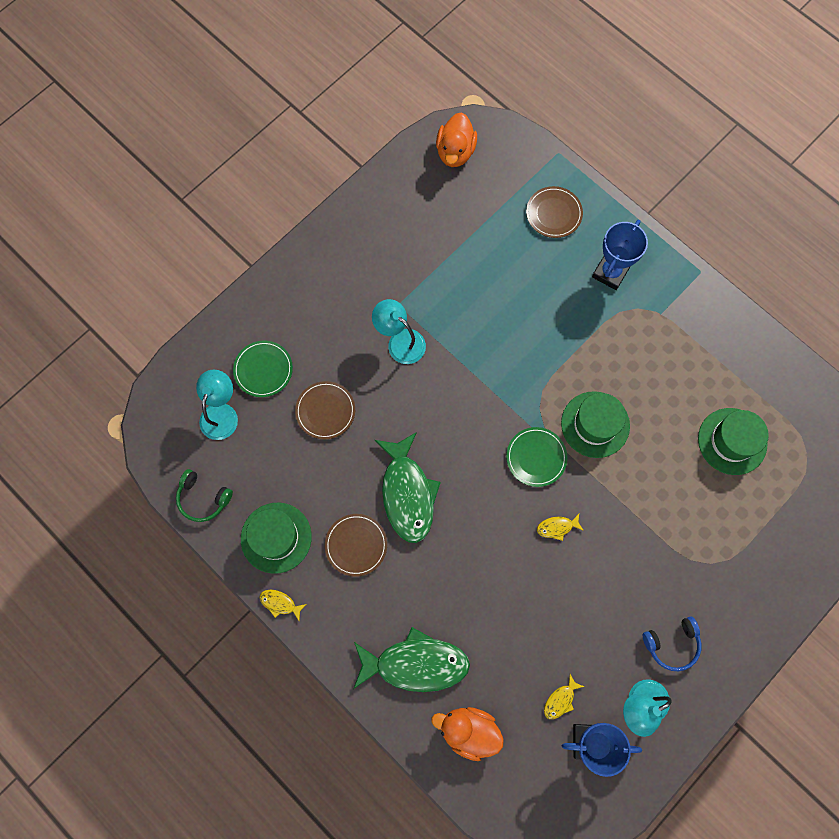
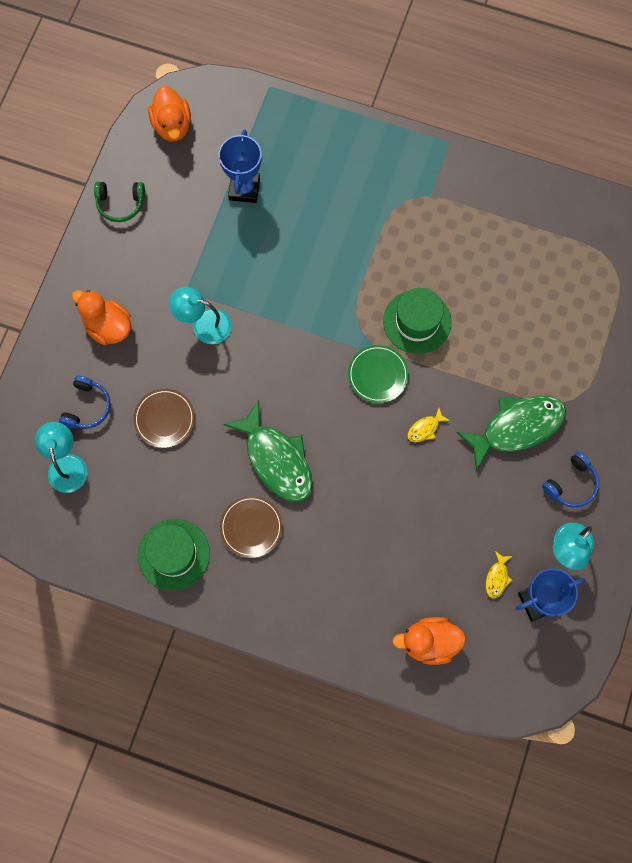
camera: 25 degrees left, 0 degrees up
(203, 498) = (87, 550): green headphones -> green headphones (120, 203)
(263, 370) = (87, 407): green plate -> blue headphones
(280, 603) = (206, 611): yellow fish -> none
(315, 306) = (108, 326): none -> orange duck
(415, 663) = (355, 606): green fish -> green fish (517, 427)
(553, 213) = (291, 145): brown plate -> none
(610, 273) = (368, 178): blue trophy -> blue trophy (244, 189)
(732, 441) = (544, 283): green hat -> none

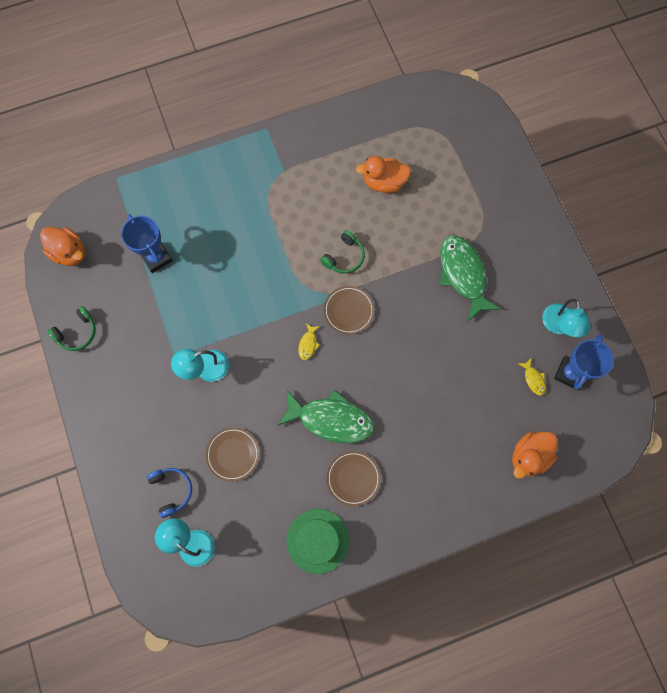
camera: 40 degrees left, 0 degrees up
(108, 326) = (139, 423): orange duck -> orange duck (384, 182)
(378, 375) = (349, 311): green plate -> brown plate
(417, 322) = (344, 257): green hat -> green headphones
(425, 428) = (408, 321): yellow fish -> yellow fish (308, 344)
(517, 427) = (463, 275): green fish -> green fish turned 45 degrees counterclockwise
(571, 484) = (525, 284): blue headphones -> none

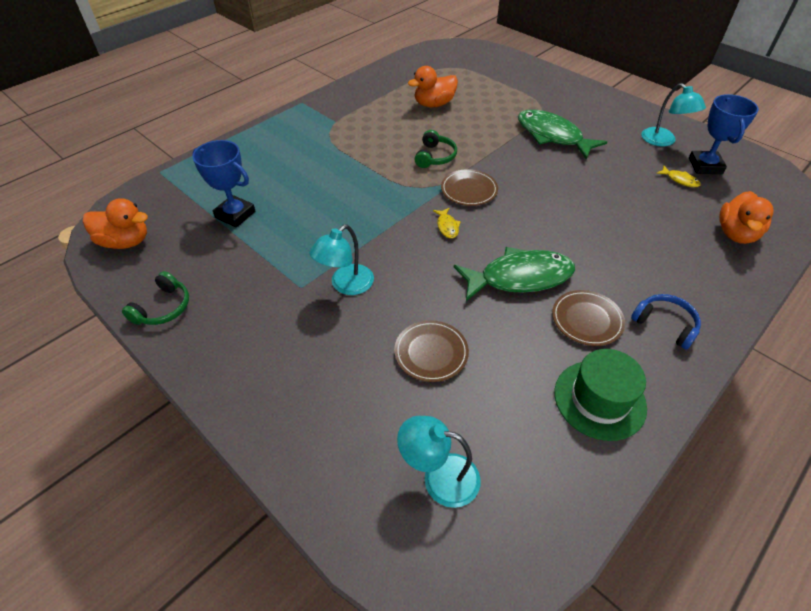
camera: 25 degrees left, 25 degrees down
(171, 490) = (375, 425): blue headphones -> blue headphones (665, 324)

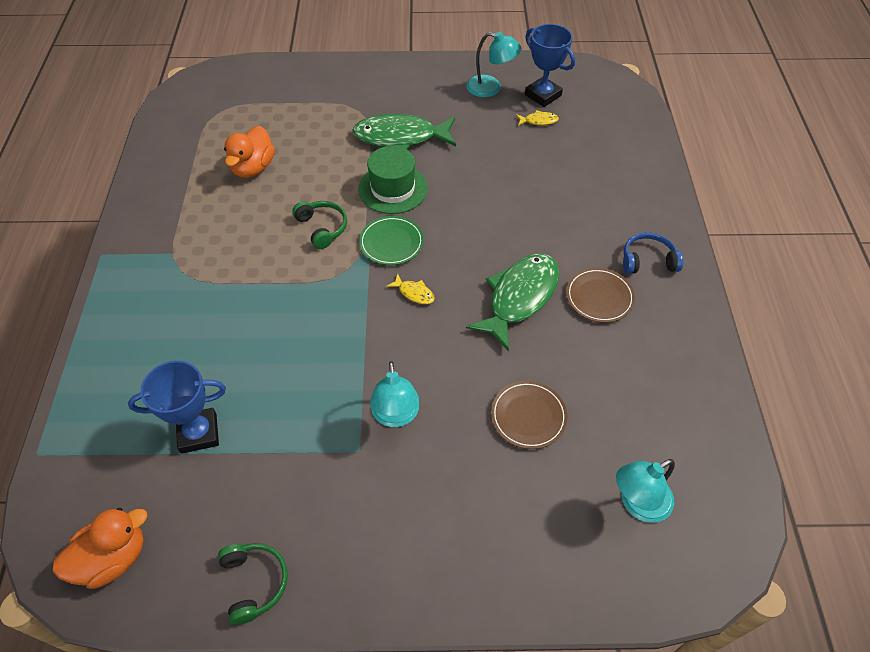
camera: 45 degrees left, 5 degrees up
(469, 190) = (391, 243): brown plate -> green plate
(599, 399) = (667, 354): green hat -> green hat (392, 189)
(736, 234) = (618, 147): orange duck -> none

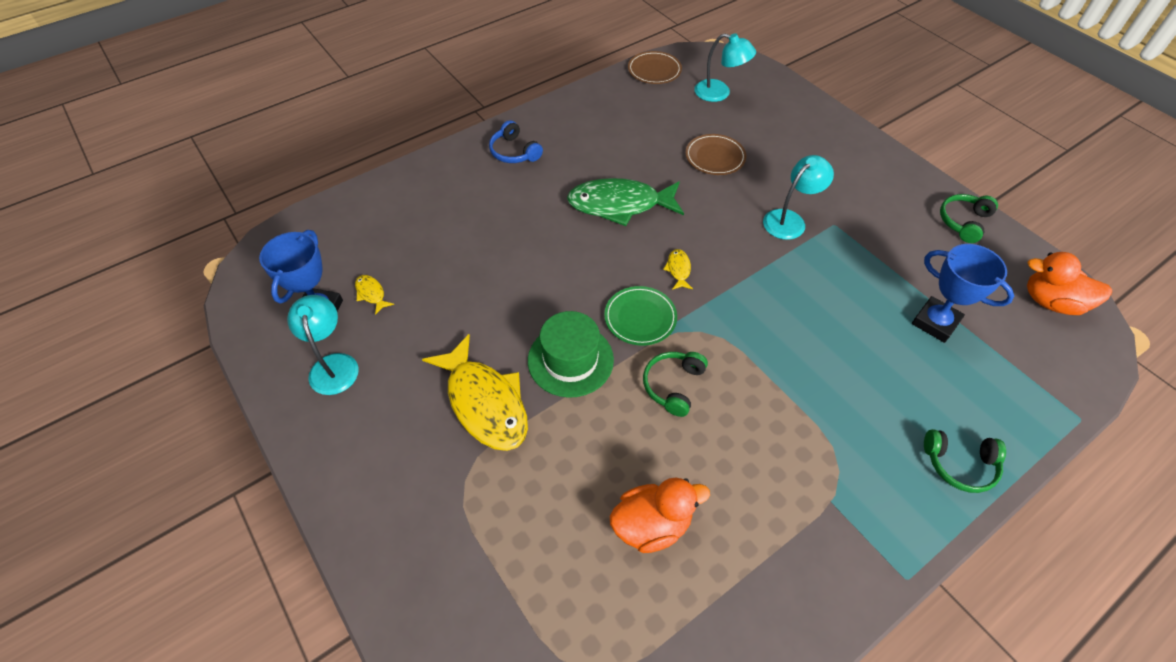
camera: 125 degrees left, 0 degrees up
(109, 339) = (959, 464): none -> green headphones
(400, 137) = (485, 402): green fish -> yellow fish
(599, 297) = (576, 163): brown plate -> brown plate (654, 70)

